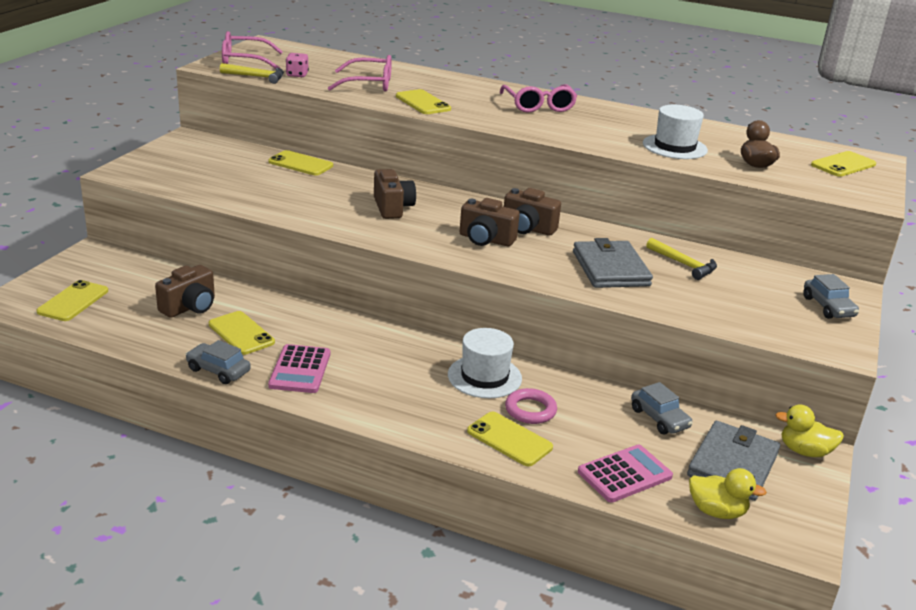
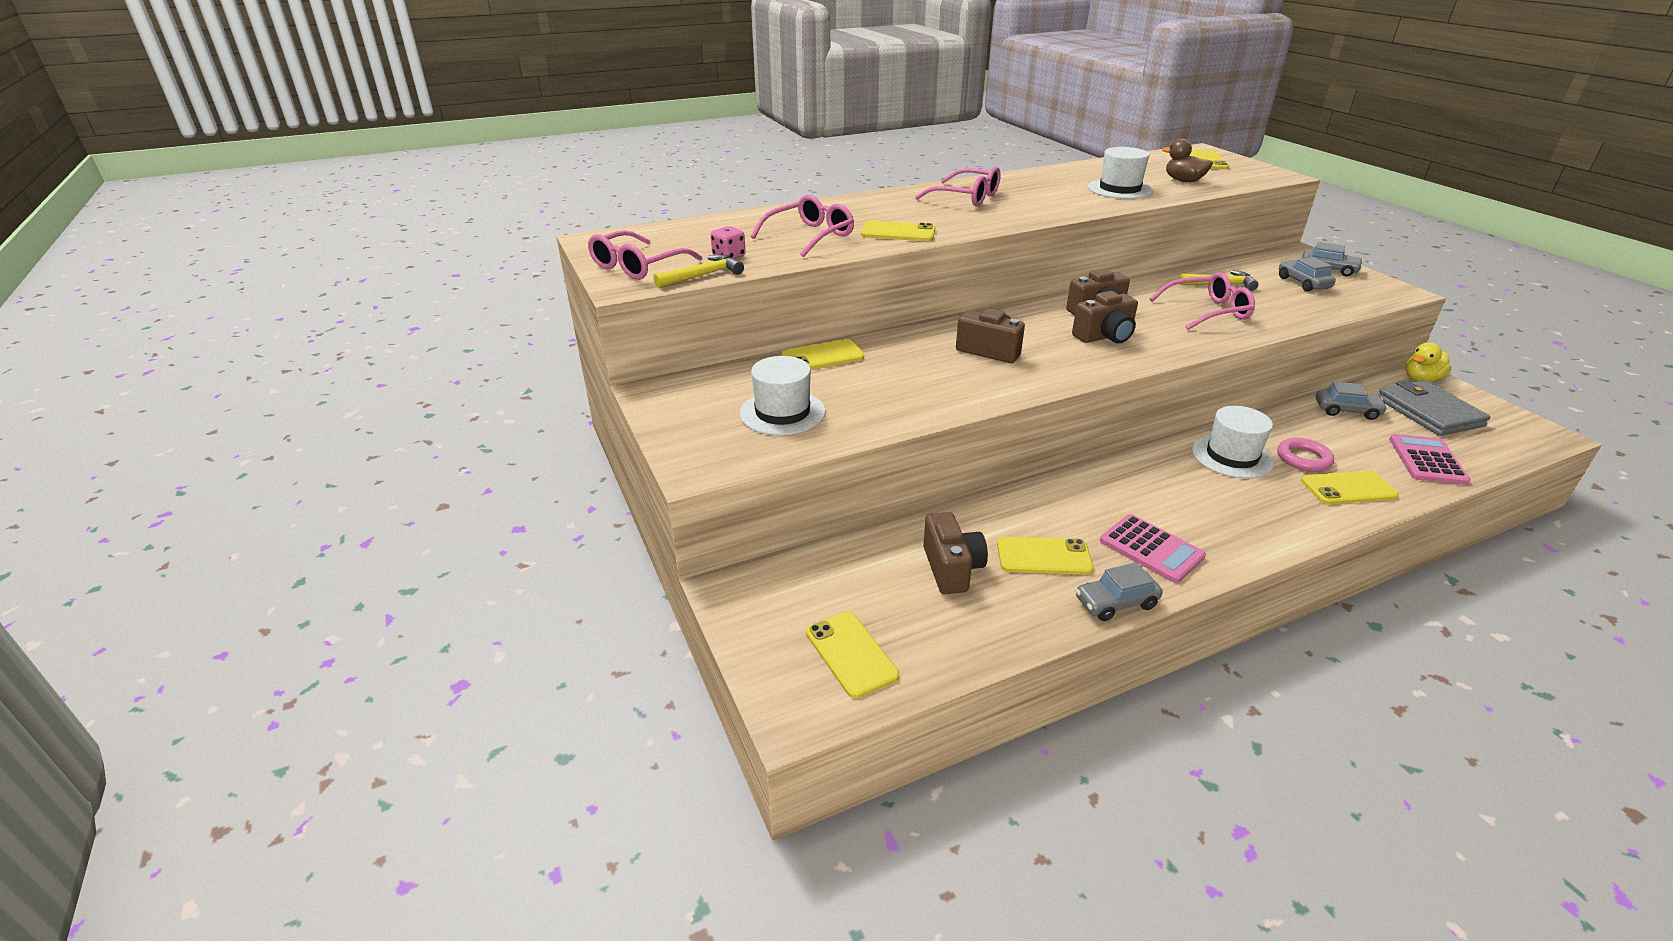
camera: 45 degrees left, 5 degrees up
(211, 173) = (782, 412): none -> white hat
(610, 268) = (1207, 311): grey wallet -> pink glasses
(717, 511) = (1494, 446): yellow duck -> none
(764, 300) = (1303, 283): none -> grey car

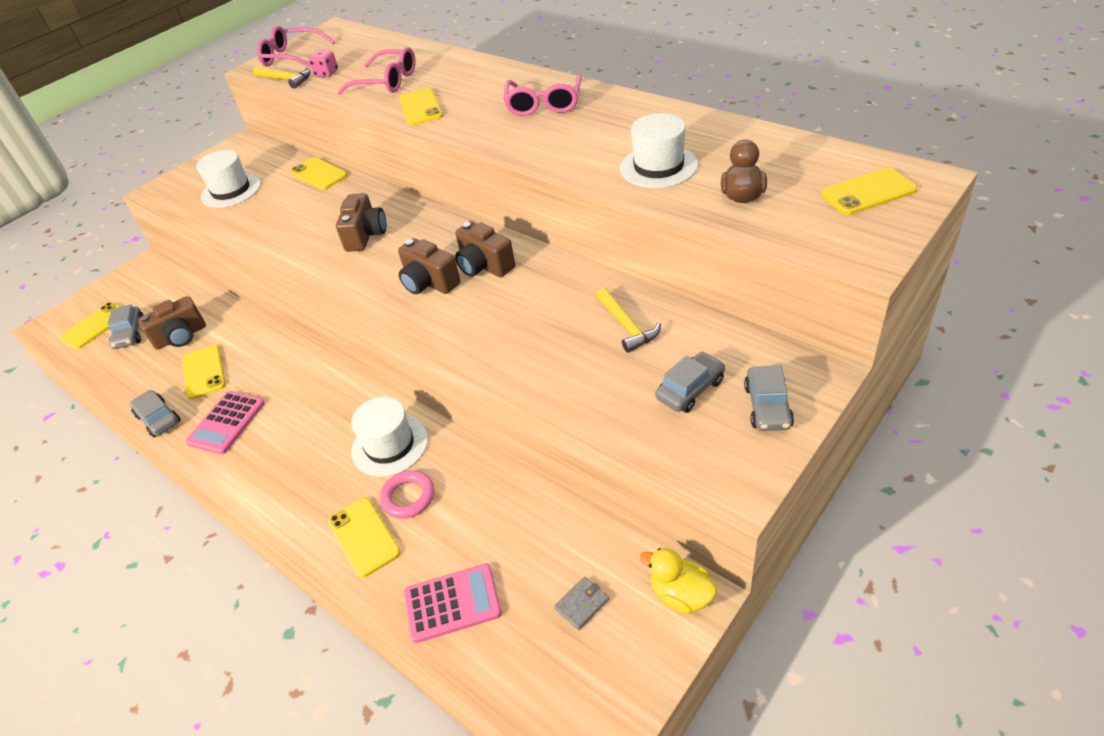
camera: 70 degrees right, 10 degrees up
(1207, 311) = (536, 331): pink glasses -> none
(1347, 411) = (538, 523): grey car -> grey car (130, 334)
(1428, 412) = (582, 604): grey wallet -> grey wallet, size x0.43

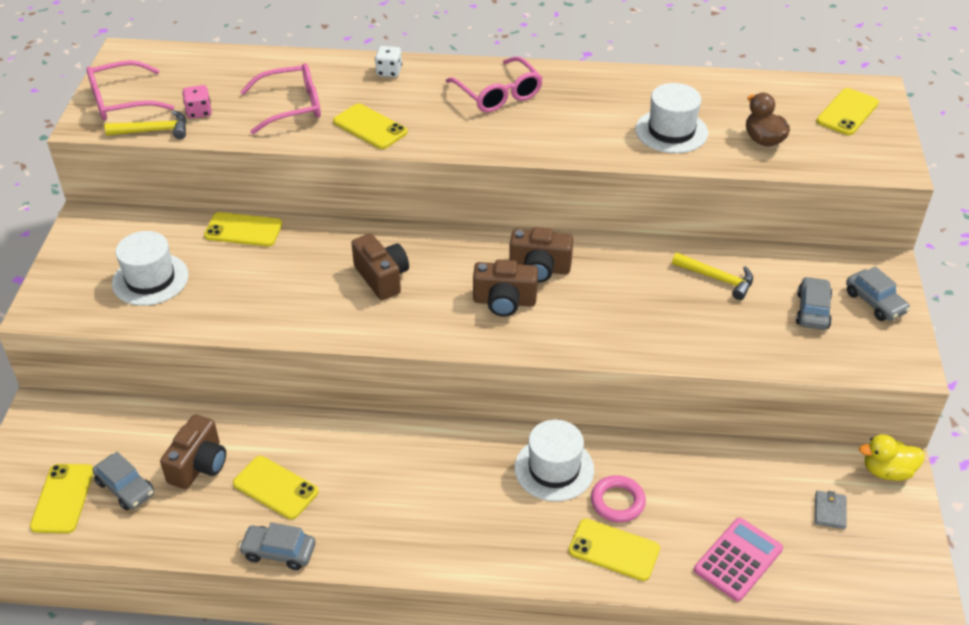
camera: 40 degrees left, 0 degrees up
(226, 423) = (364, 522): pink calculator -> none
(482, 71) = (389, 72): none -> white dice

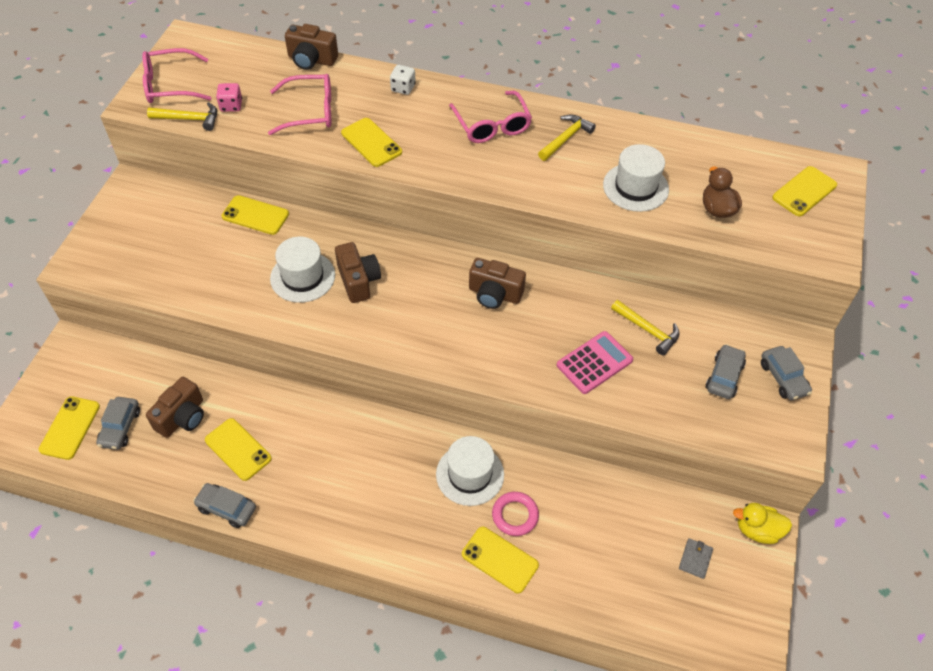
camera: 10 degrees right, 10 degrees up
(125, 488) = (120, 427): grey car -> grey car turned 45 degrees clockwise
(150, 279) = (168, 251): white hat -> white hat (302, 277)
(504, 302) = (455, 321): brown camera -> brown camera (311, 60)
(582, 96) = (566, 138): none -> yellow hammer
(738, 559) = (602, 589): pink calculator -> pink calculator (594, 363)

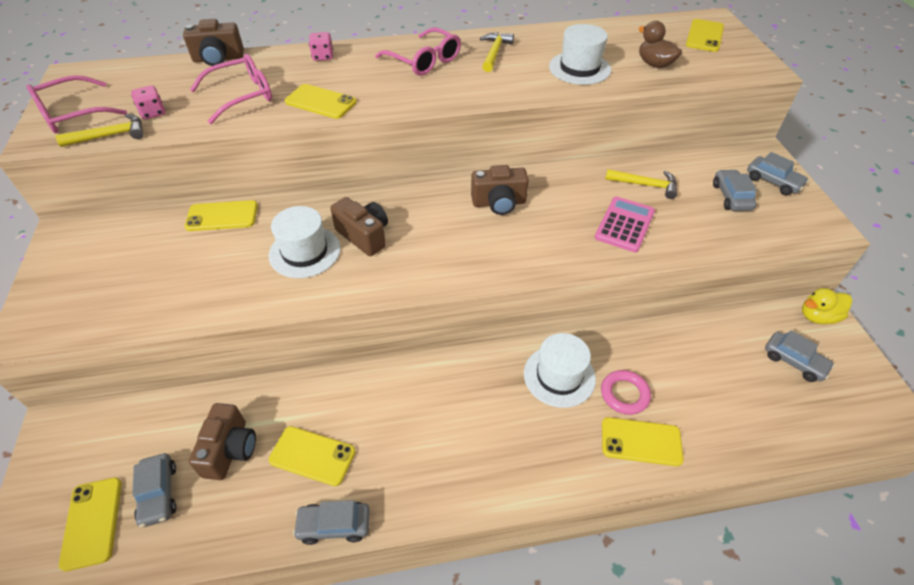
camera: 25 degrees left, 5 degrees down
(403, 88) = (323, 56): white dice -> pink dice
(695, 559) = (794, 361): grey wallet -> grey car

